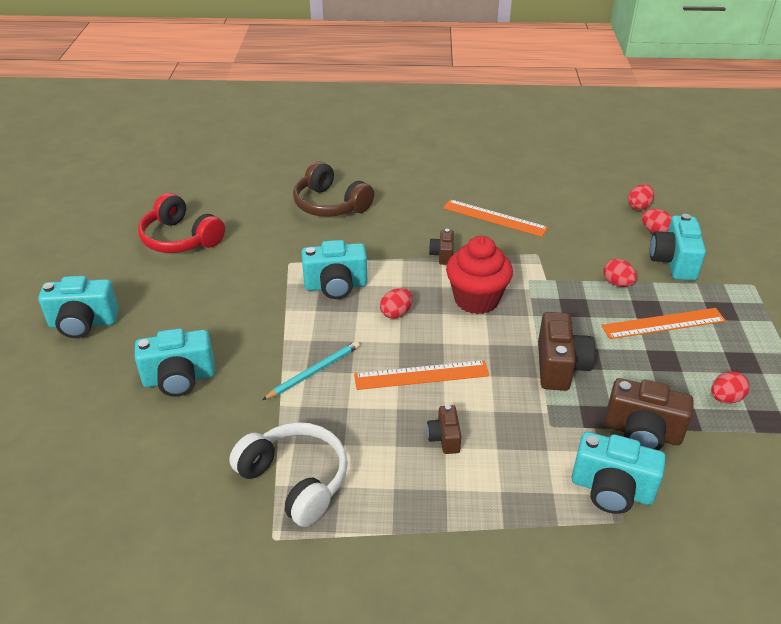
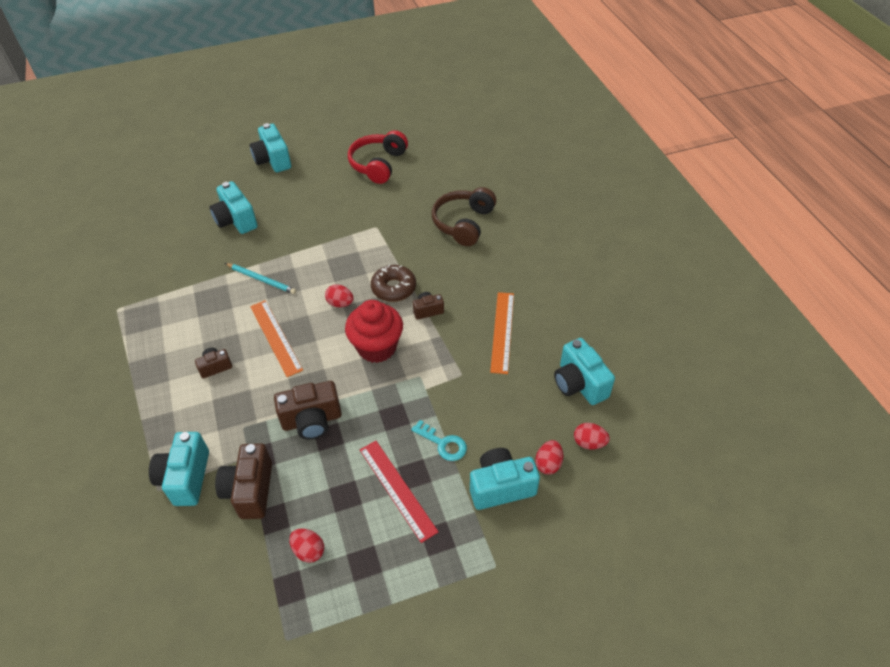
camera: 70 degrees right, 10 degrees up
(295, 480) = (162, 303): white headphones -> none
(336, 286) = (359, 260): turquoise camera -> turquoise camera (579, 384)
(396, 270) = (394, 288): none -> brown donut
(617, 283) = (443, 444): red egg -> turquoise key
(663, 323) = (397, 489): orange ruler -> red ruler

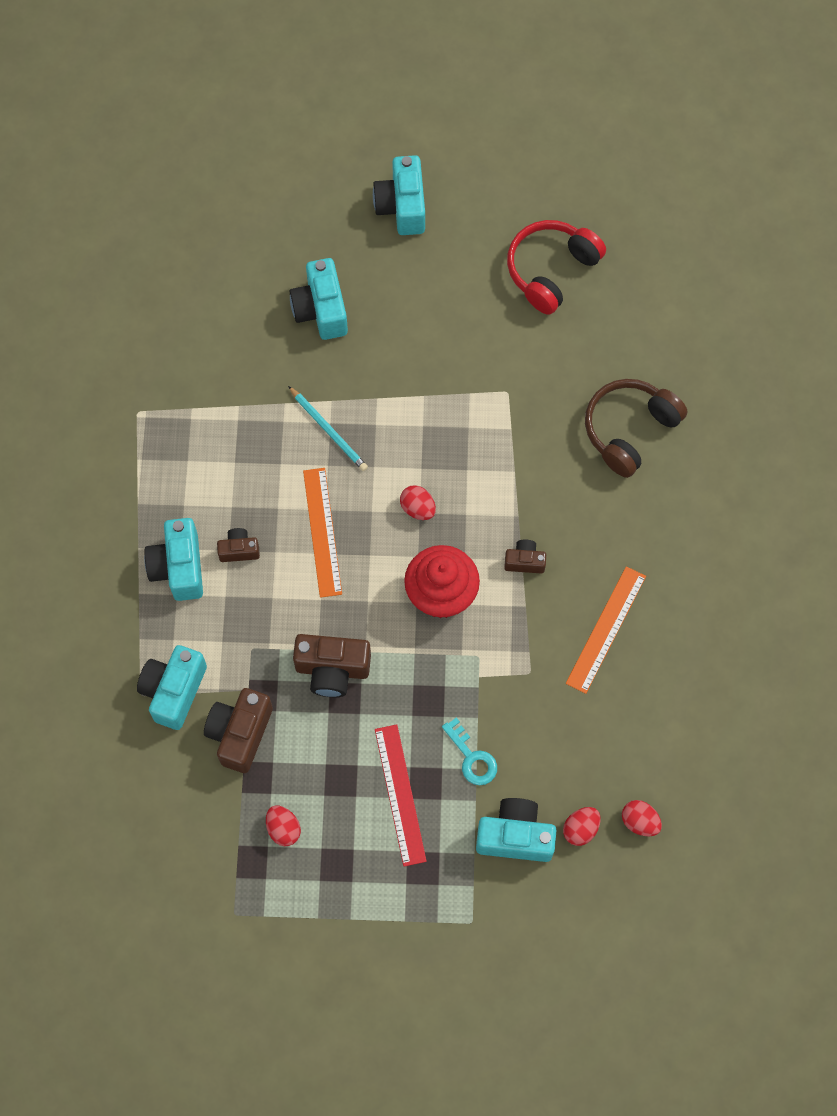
camera: 20 degrees right, 20 degrees up
(394, 288) = (494, 508): brown donut -> none
(579, 384) = (666, 740): turquoise camera -> turquoise camera (179, 567)

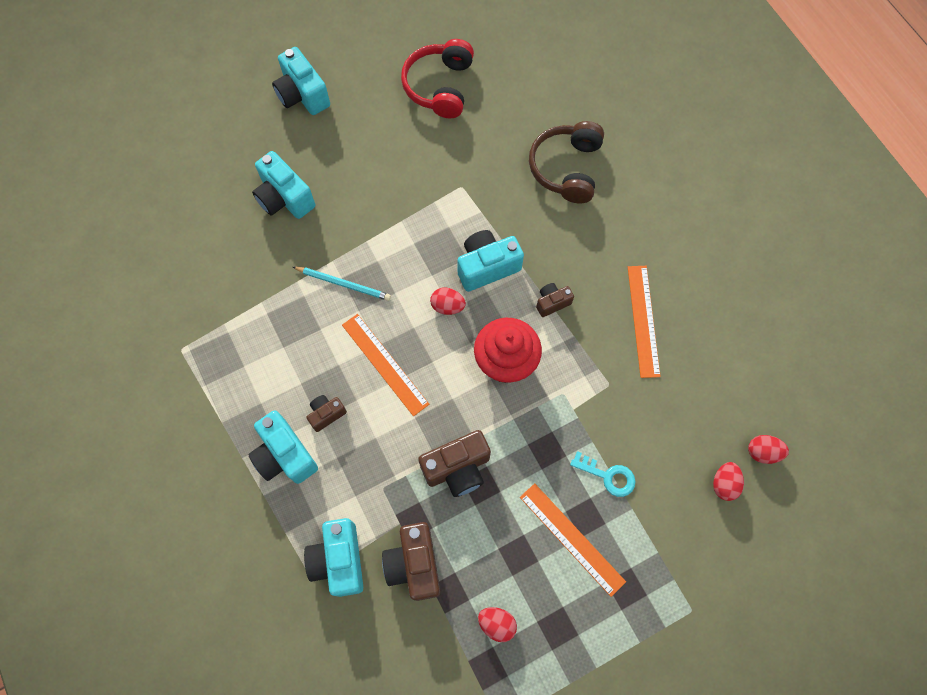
camera: 30 degrees left, 0 degrees up
(400, 794) = (571, 539): red ruler -> orange ruler
(515, 836) = (680, 519): turquoise camera -> turquoise camera (487, 267)

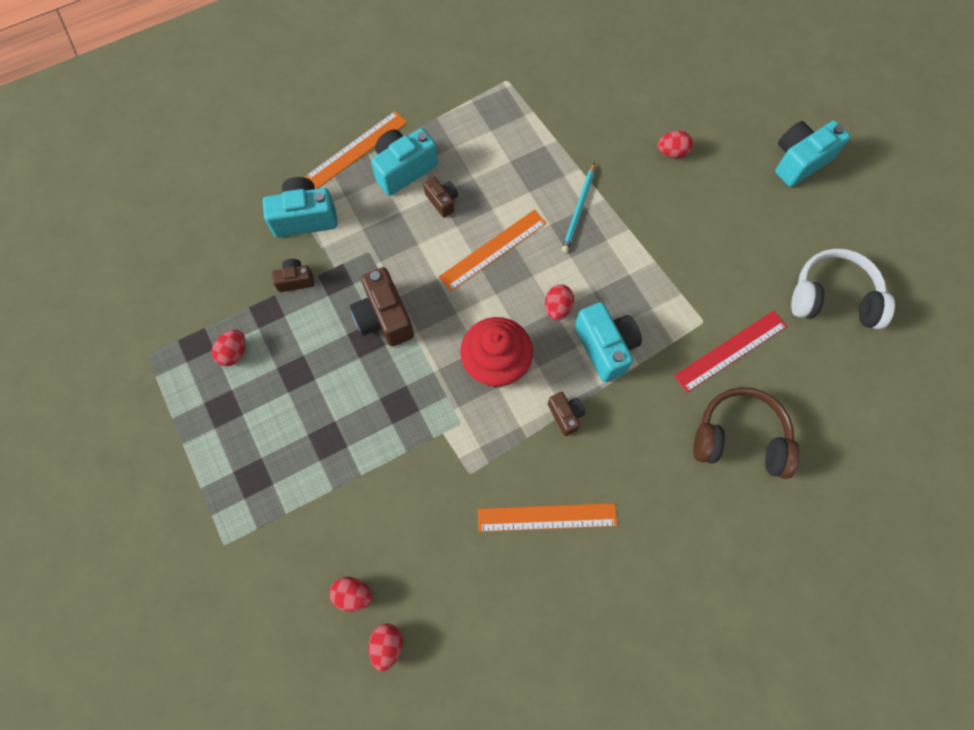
camera: 90 degrees right, 0 degrees up
(284, 198) = (672, 152): turquoise camera -> red egg
(414, 564) = (295, 280): brown camera -> brown camera, size x0.55
(439, 86) = (833, 297): red headphones -> white headphones
(489, 168) = (731, 351): none -> red ruler
(571, 539) = (307, 425): orange ruler -> orange ruler (356, 149)
(608, 476) = (369, 466): turquoise key -> none

